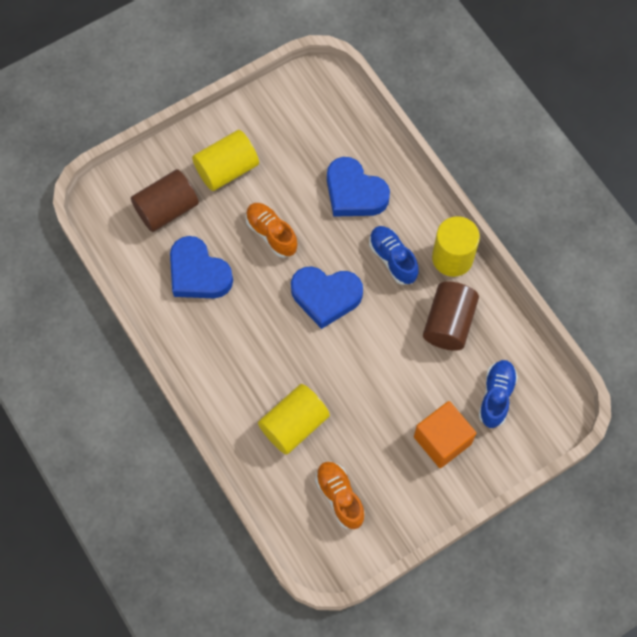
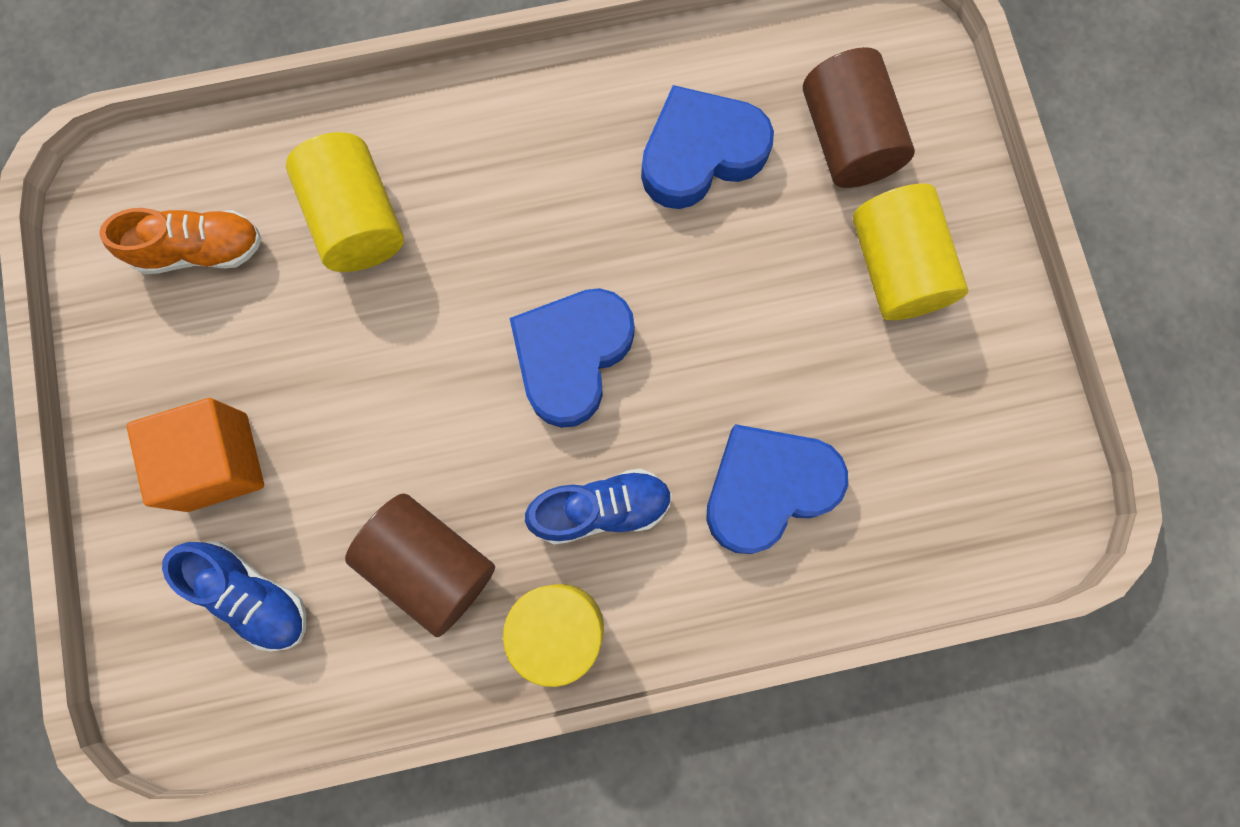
camera: 110 degrees right, 10 degrees up
(271, 234) = (734, 303): orange shoe -> none

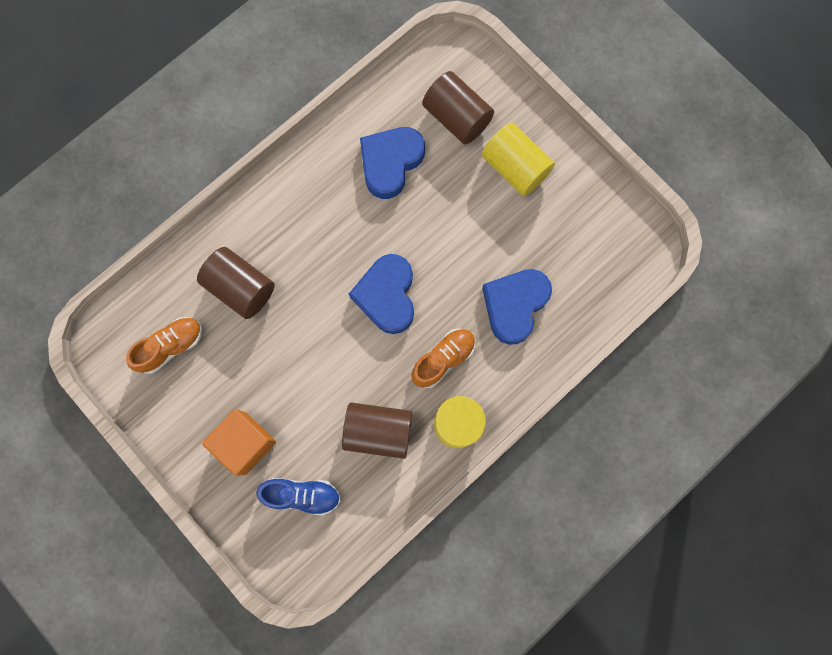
camera: 30 degrees left, 0 degrees up
(357, 220) = (241, 288): yellow cylinder -> brown cylinder
(601, 509) = (443, 359): blue shoe -> orange shoe

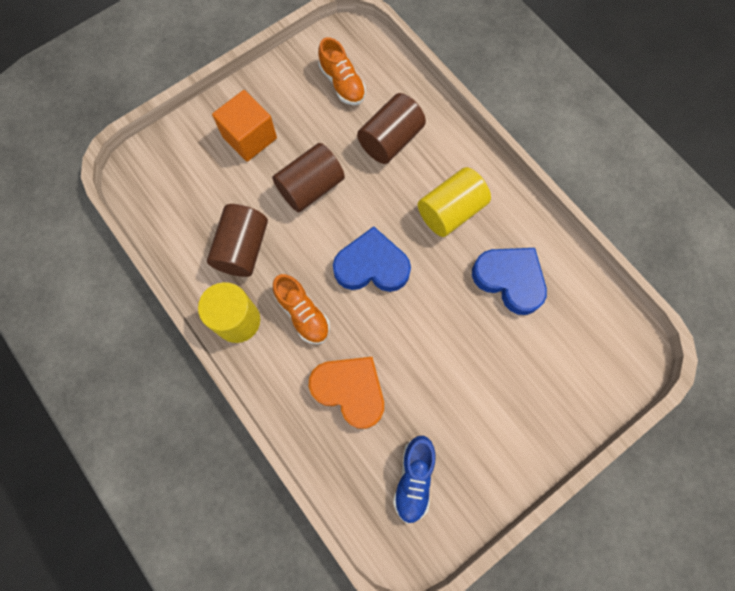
camera: 95 degrees right, 5 degrees down
(302, 495) = (197, 180): blue shoe -> blue shoe (414, 479)
(457, 118) = (559, 351): brown cylinder -> brown cylinder (310, 187)
(515, 168) = (501, 408): yellow cylinder -> yellow cylinder (450, 211)
(515, 305) = (350, 390): blue heart -> orange heart

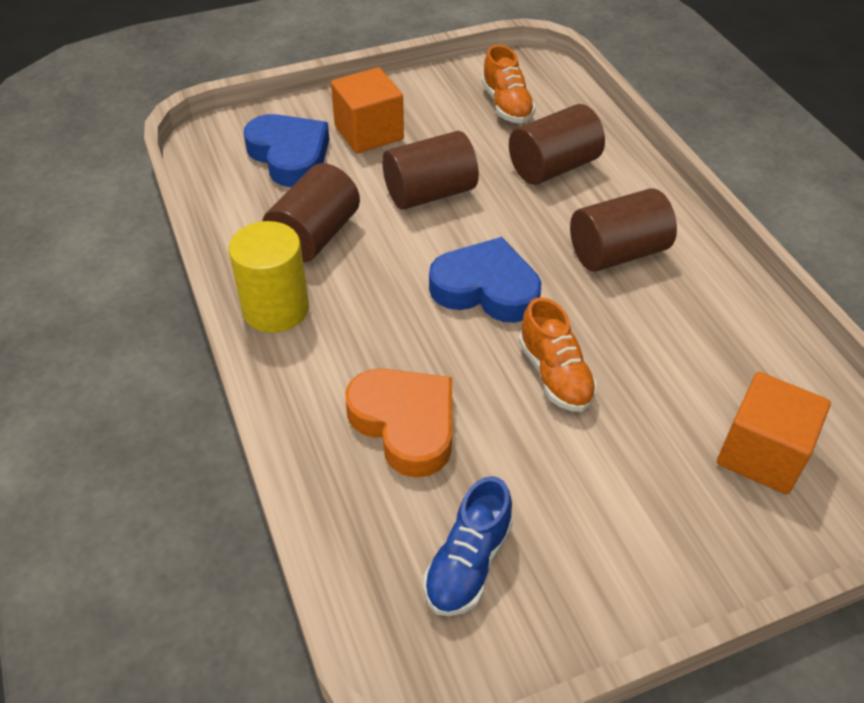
camera: 15 degrees right, 25 degrees down
(303, 313) = (369, 320): orange shoe -> orange shoe (555, 374)
(450, 211) = (617, 253): yellow cylinder -> brown cylinder
(509, 280) = (687, 345): blue heart -> blue heart (289, 156)
(566, 353) = (761, 454): none -> orange cube

